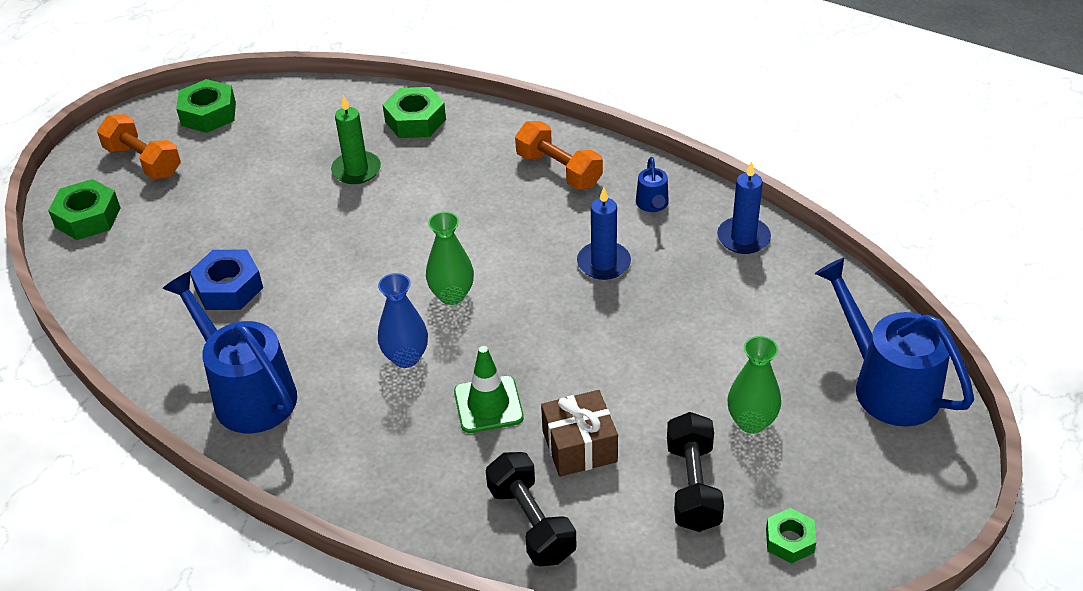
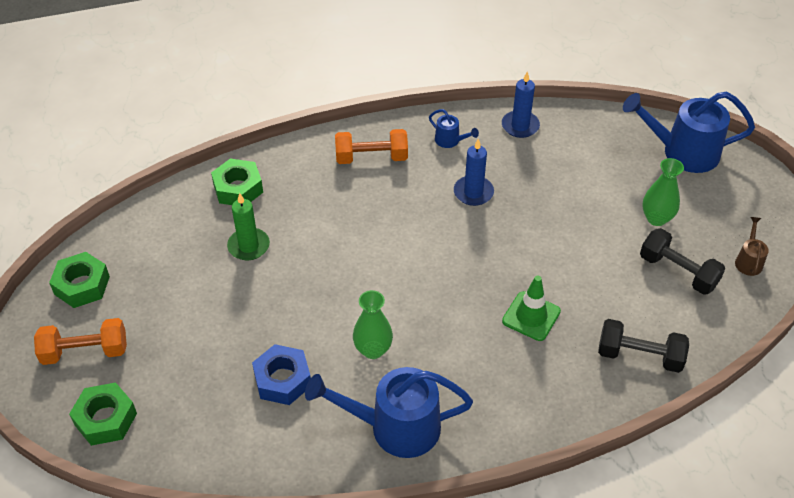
camera: 50 degrees left, 5 degrees up
(406, 357) = (451, 329): blue vase -> none
(452, 295) = (422, 274): green vase -> green vase (373, 350)
(579, 446) = (604, 298): brown gift -> none
(789, 540) = (748, 261): green nut -> brown watering can

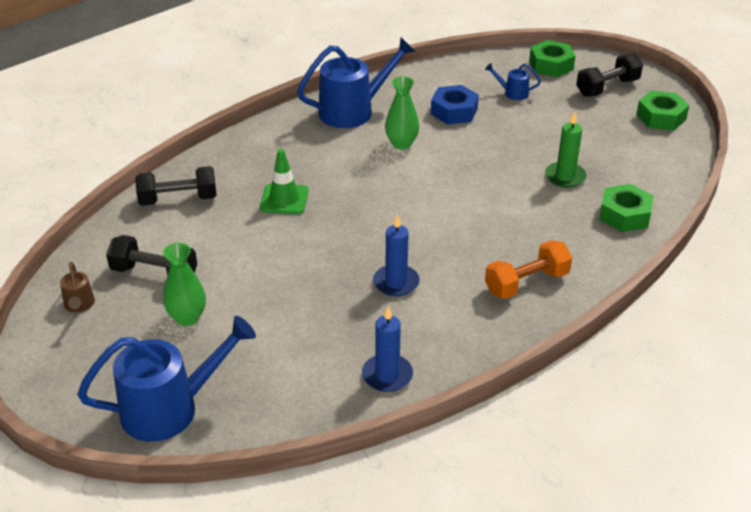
camera: 155 degrees right, 10 degrees down
(85, 352) = (607, 88): orange dumbbell -> black dumbbell
(450, 141) = (457, 329): blue watering can -> blue watering can (512, 93)

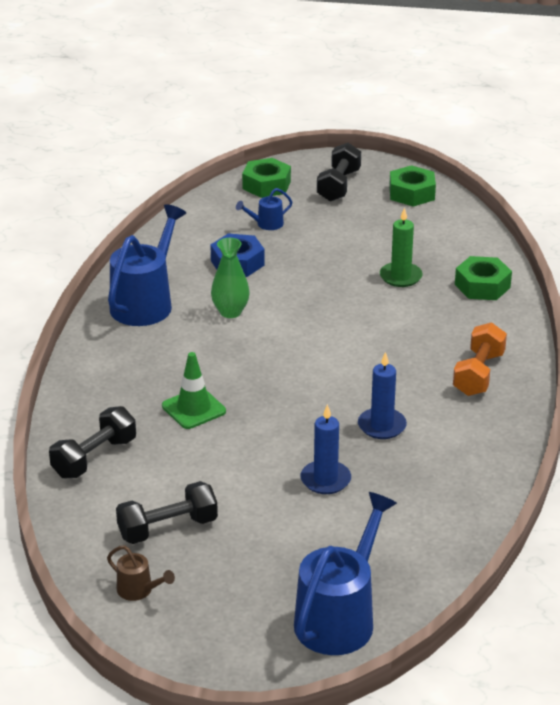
camera: 40 degrees left, 5 degrees down
(187, 318) = (251, 545): green vase -> none
(387, 375) = (468, 496): blue candle -> blue candle (325, 480)

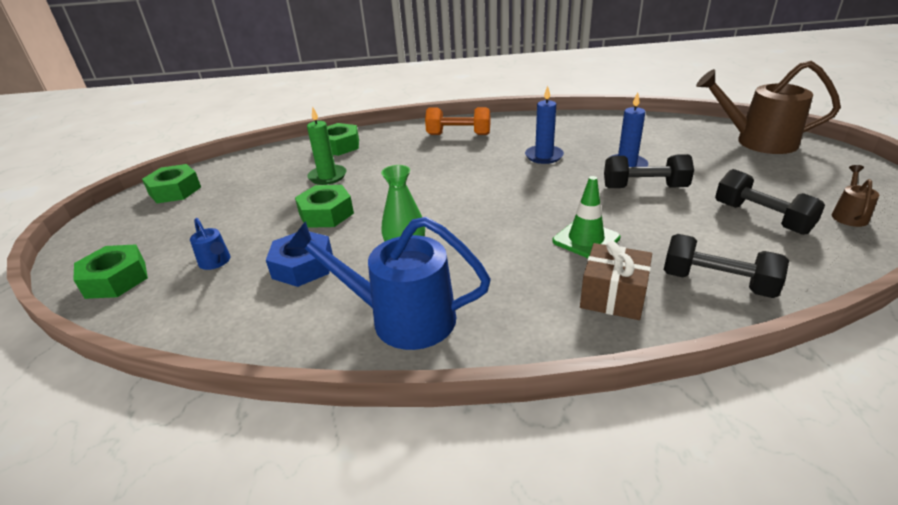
camera: 100 degrees left, 0 degrees up
(111, 400) = (613, 296): none -> brown gift
(319, 275) = (326, 214): none -> green nut
(338, 185) = (141, 231): black dumbbell -> black dumbbell (644, 187)
(340, 617) = (757, 141): blue watering can -> brown watering can

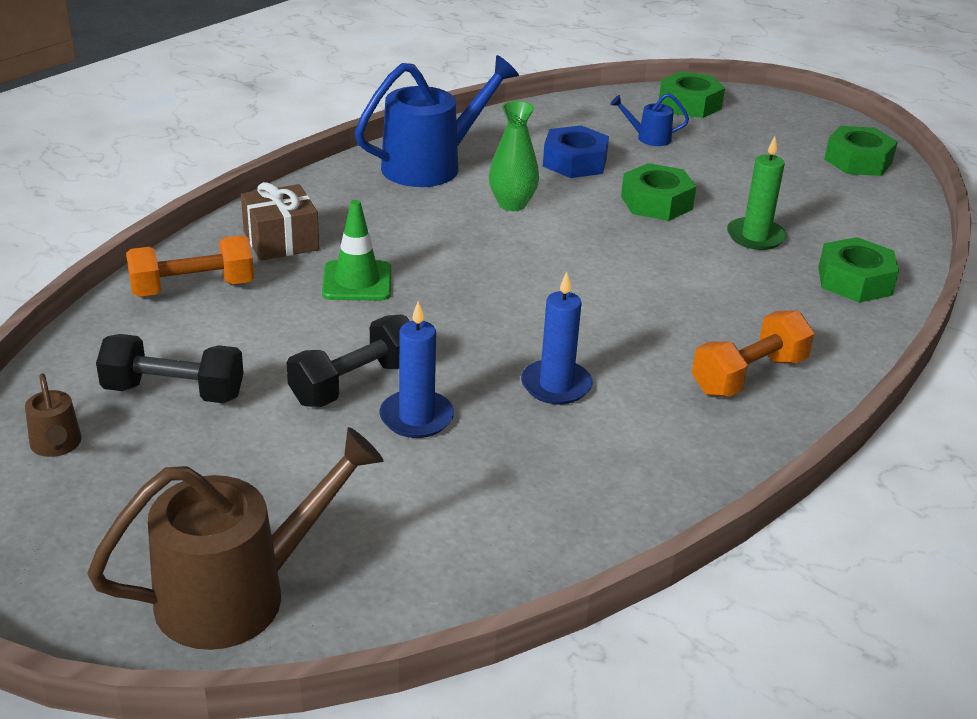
camera: 130 degrees right, 0 degrees up
(717, 282) = (193, 288): black dumbbell -> orange dumbbell

